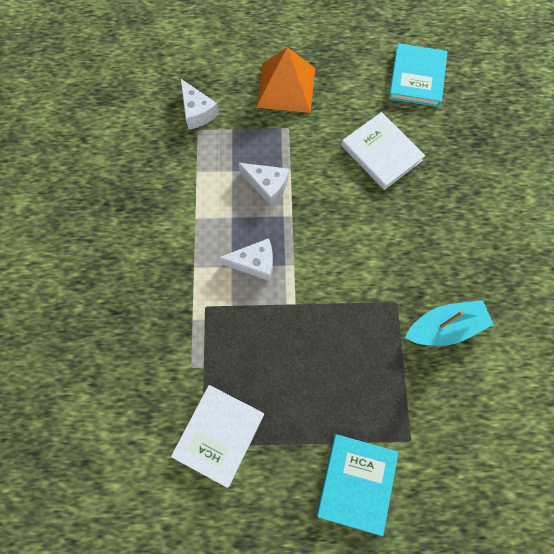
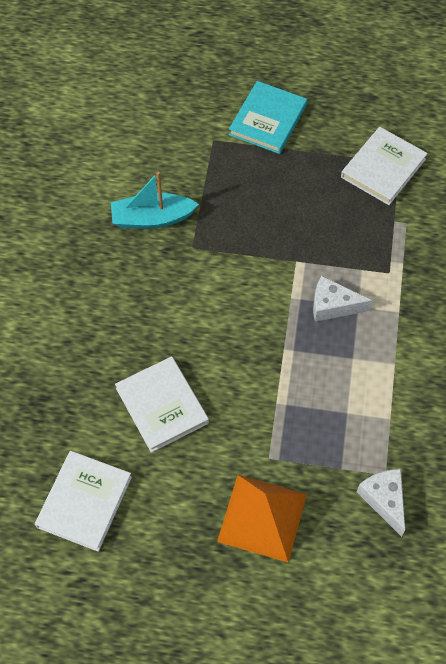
camera: 170 degrees left, 10 degrees down
(267, 186) = (307, 387): white cheese -> none
(417, 78) = (84, 502): turquoise book -> white book

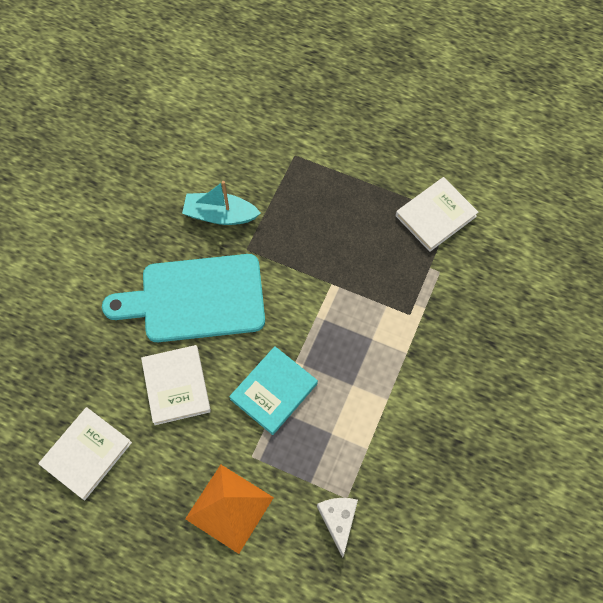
camera: 15 degrees right, 5 degrees up
(154, 311) = (196, 299): none -> turquoise cutting board
(268, 120) = (348, 147): turquoise book -> turquoise book (274, 391)
(333, 306) = (350, 333): white cheese -> none

